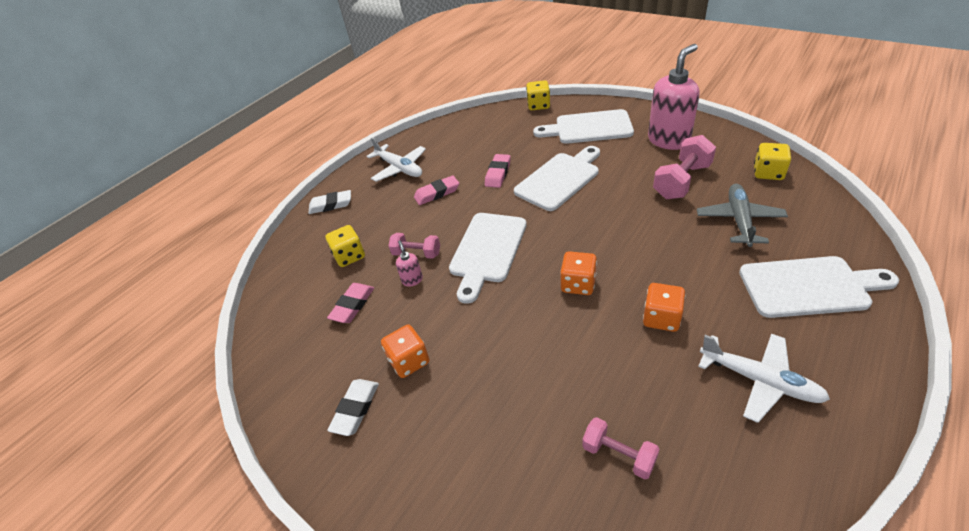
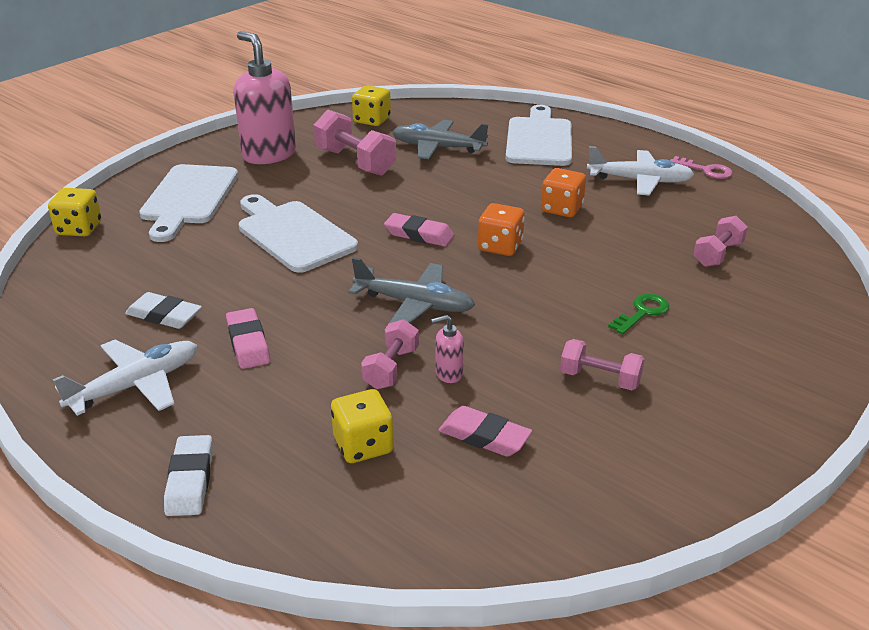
camera: 90 degrees left, 10 degrees down
(356, 409) = (674, 426): white eraser -> white eraser (164, 315)
(409, 361) = (600, 379): orange dice -> pink dumbbell
(487, 251) = (414, 304): white cutting board -> grey plane
(498, 173) = (239, 281): pink eraser -> pink eraser (419, 235)
(498, 387) = (642, 312): none -> green key
(759, 380) = (639, 181): white plane -> white plane turned 60 degrees clockwise
(832, 453) = (705, 170): none -> pink key

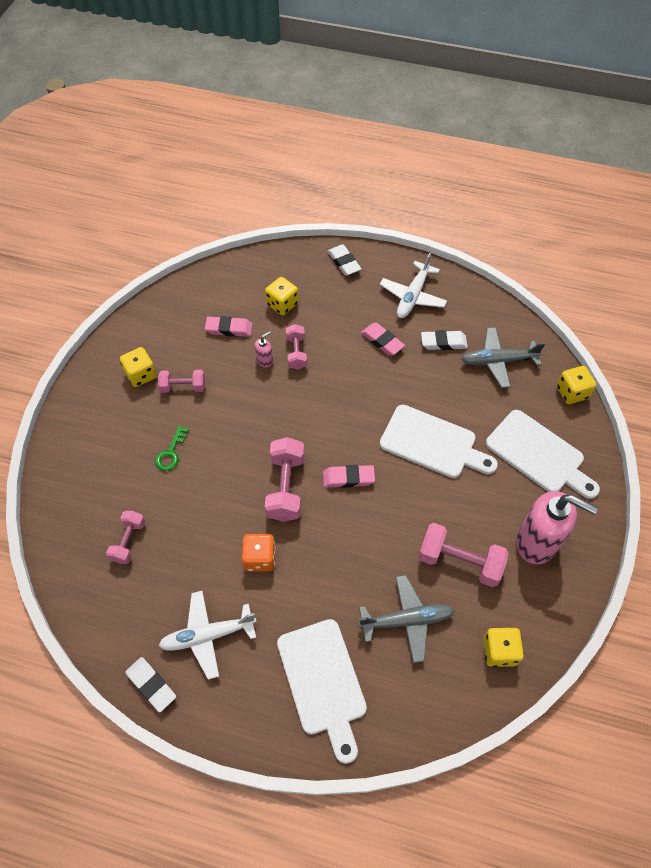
camera: 155 degrees right, 25 degrees up
(188, 198) = (538, 454): white cutting board -> white cutting board turned 150 degrees clockwise
(414, 304) = (312, 406): grey plane -> grey plane (498, 361)
(500, 246) = (286, 487): orange dice -> pink dumbbell
(670, 416) = (141, 375): none -> yellow dice
(705, 170) = (151, 685): pink key -> white eraser

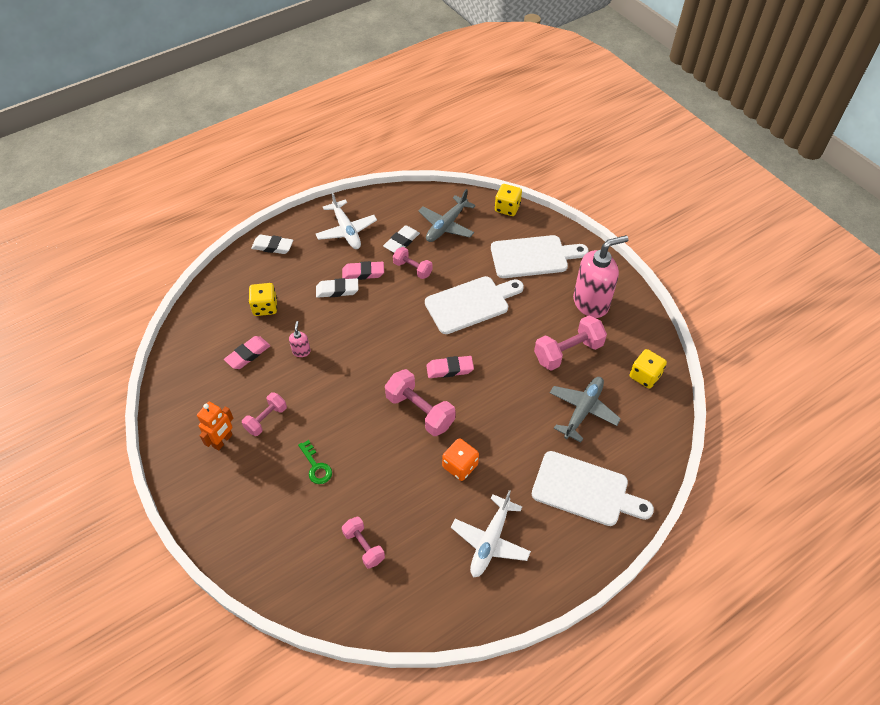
camera: 50 degrees left, 5 degrees down
(141, 375) = (223, 441): yellow dice -> orange robot
(151, 685) = (496, 606): white eraser -> white eraser (337, 290)
(296, 353) = (316, 328): pink dumbbell -> pink dumbbell (412, 269)
(348, 478) = (449, 369): pink eraser -> pink eraser turned 45 degrees clockwise

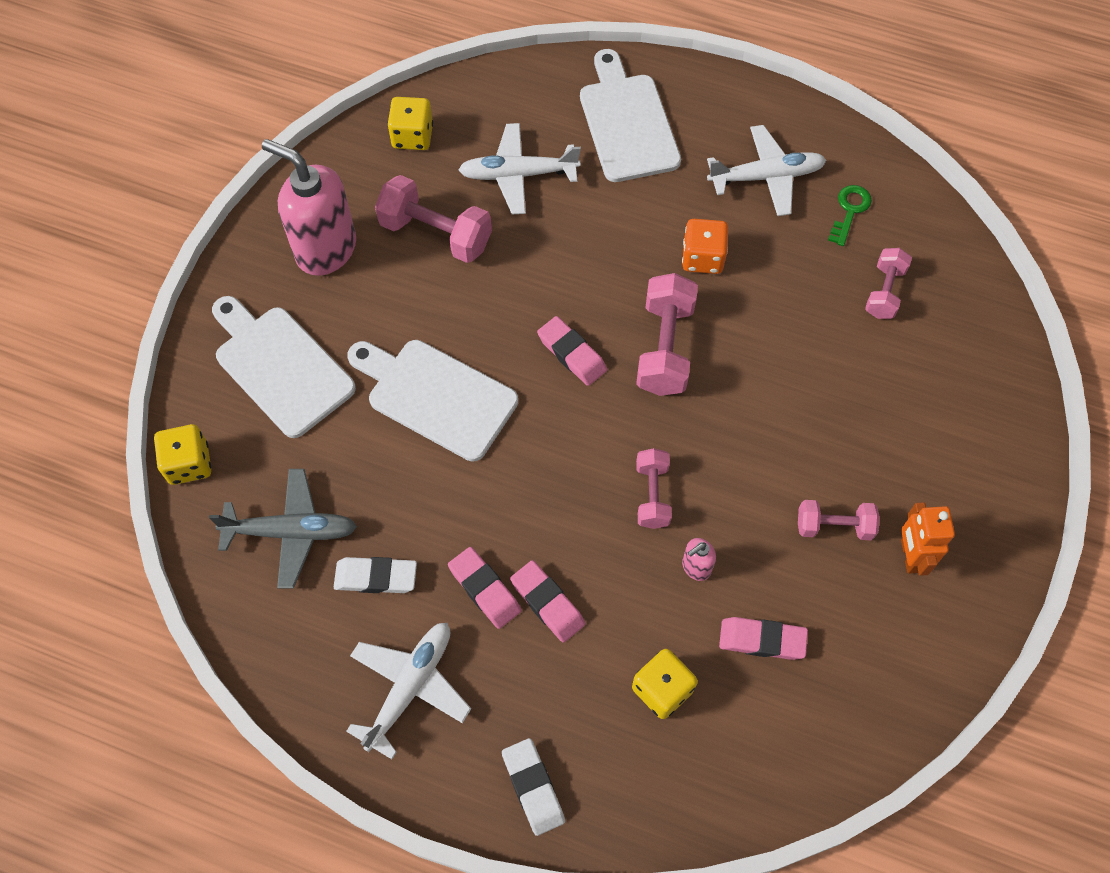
camera: 125 degrees left, 10 degrees up
(223, 441) = (910, 556): orange robot -> orange robot turned 90 degrees counterclockwise
(316, 466) = (841, 413): green key -> green key (849, 211)
(337, 290) = (547, 603): white eraser -> pink eraser
(412, 269) = (423, 520): pink dumbbell -> pink dumbbell (652, 495)
(582, 410) = (518, 175): grey plane -> white plane

